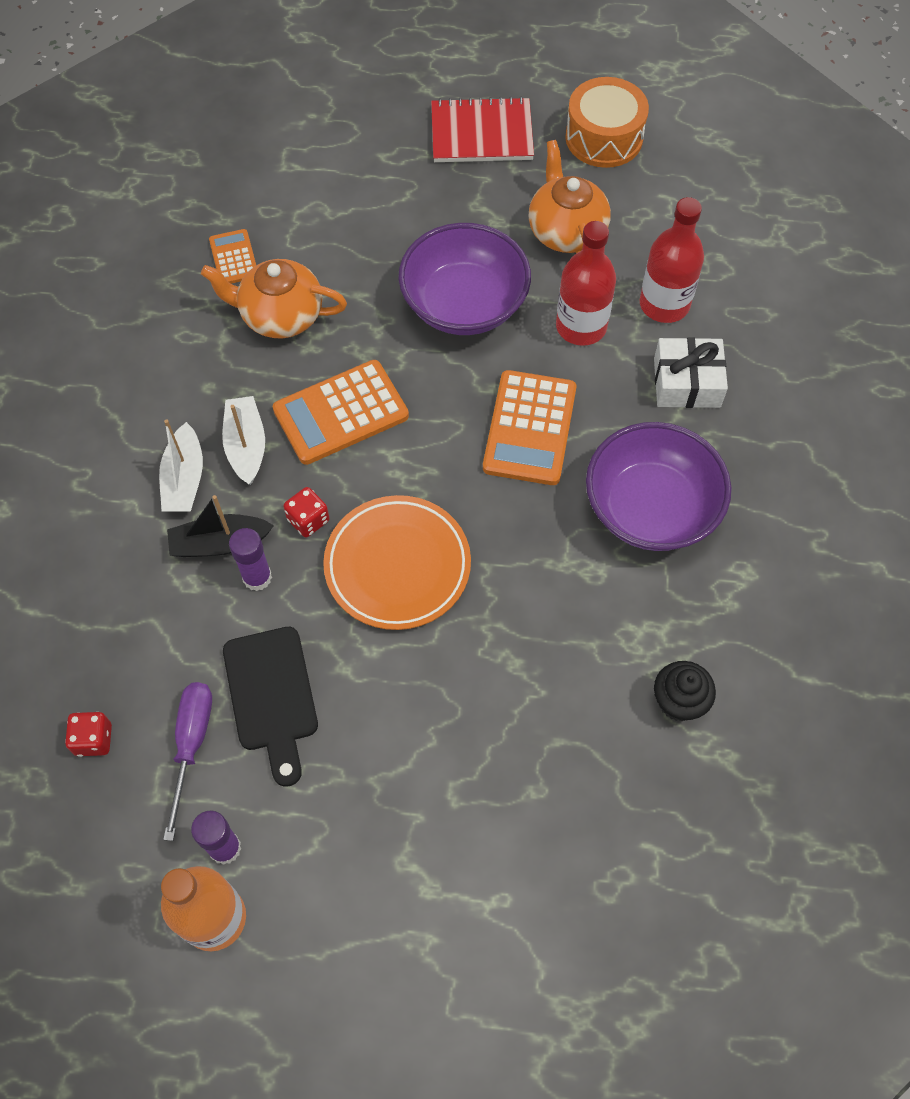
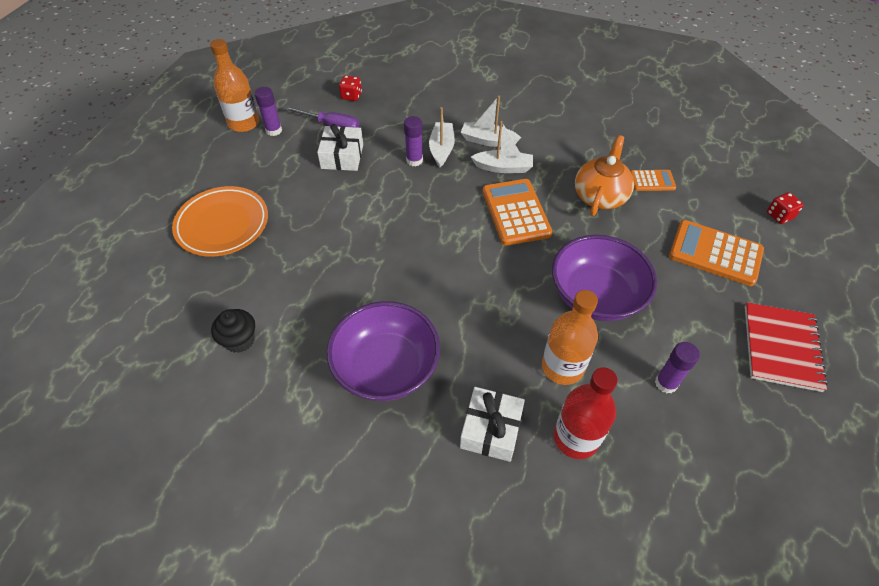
camera: 105 degrees right, 10 degrees down
(220, 543) = (441, 149): black boat -> white boat
(272, 696) = (342, 156): black cutting board -> white gift
(308, 520) = (443, 186): red dice -> red dice (779, 215)
(397, 566) = (397, 219): orange plate -> orange plate (223, 225)
(530, 428) = (476, 310): orange calculator -> orange calculator (715, 253)
(566, 231) = (666, 383): orange teapot -> purple glue stick
(581, 326) = (562, 367): red bottle -> orange bottle
(604, 138) = (783, 447): orange drum -> none

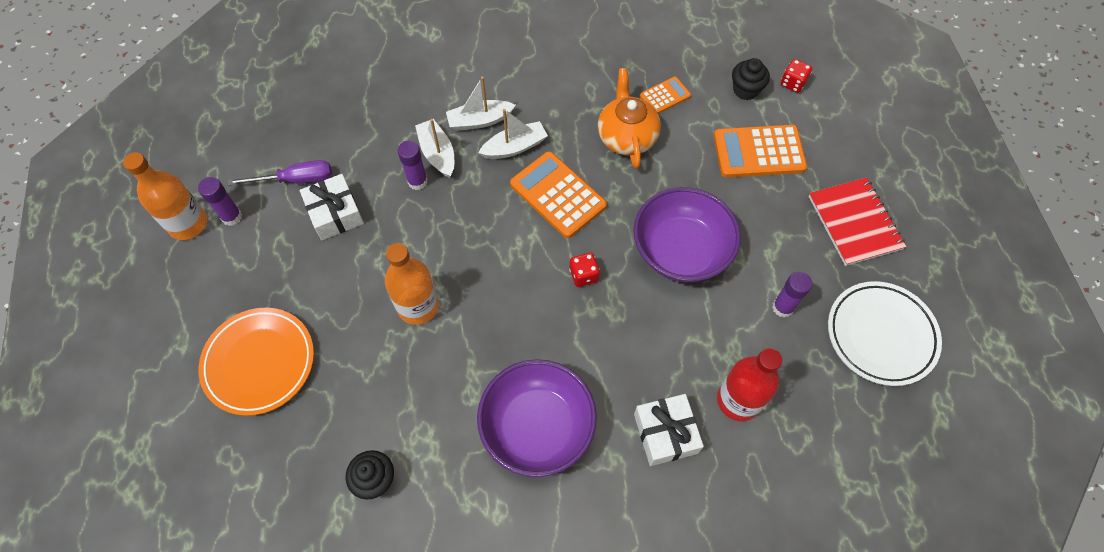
camera: 30 degrees left, 10 degrees up
(351, 96) = (292, 129): red dice -> red dice (583, 275)
(562, 367) = (691, 339): orange bottle -> orange bottle (418, 306)
(730, 204) = (745, 90): none -> black cupcake
(756, 455) = (880, 335): none -> white plate

